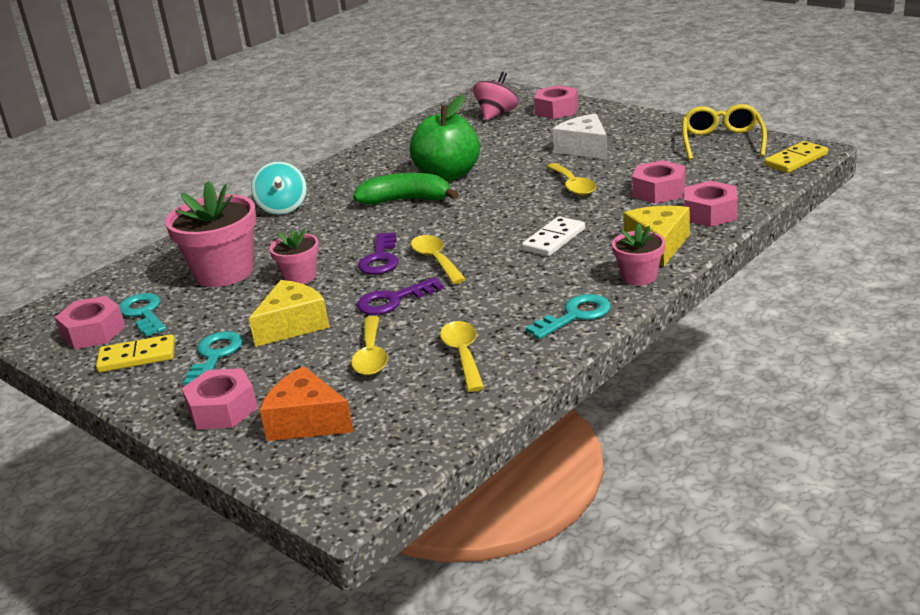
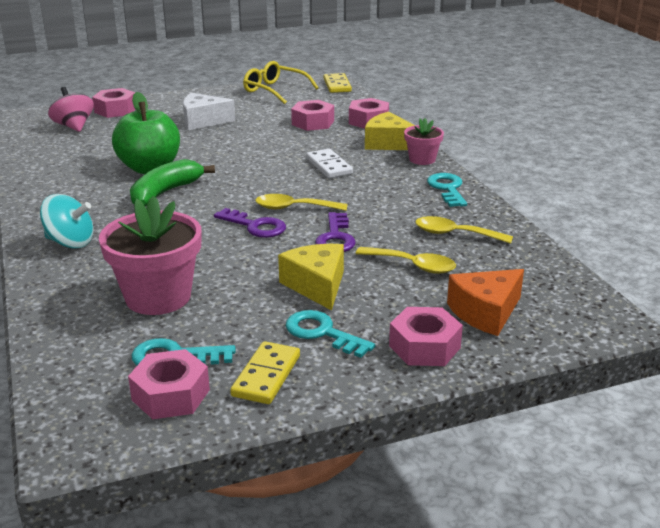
camera: 65 degrees left, 0 degrees up
(300, 277) = (230, 264): pink flower pot -> none
(573, 186) = (256, 140): yellow spoon -> none

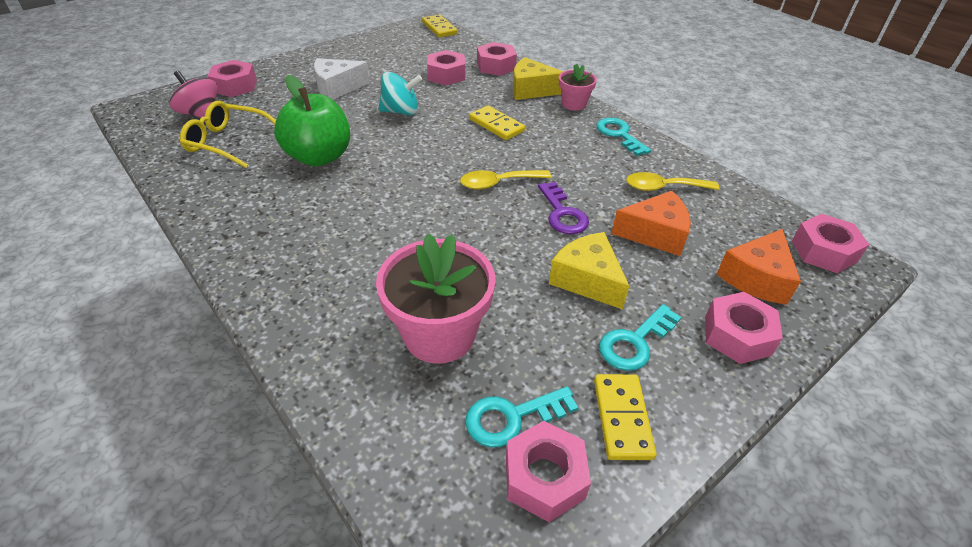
camera: 20 degrees left, 15 degrees up
(70, 242) = (293, 277): turquoise spinning top -> turquoise spinning top (401, 112)
(165, 193) = (356, 187): green banana -> none
(255, 226) = (476, 214): purple key -> none
(275, 90) = (384, 41): yellow glasses -> yellow glasses (228, 142)
(322, 333) = (635, 342): turquoise key -> turquoise key turned 60 degrees counterclockwise
(329, 166) = (496, 125): white domino -> yellow domino
(413, 265) = (655, 234): yellow spoon -> orange cheese
(580, 306) = (823, 251): none -> pink nut

